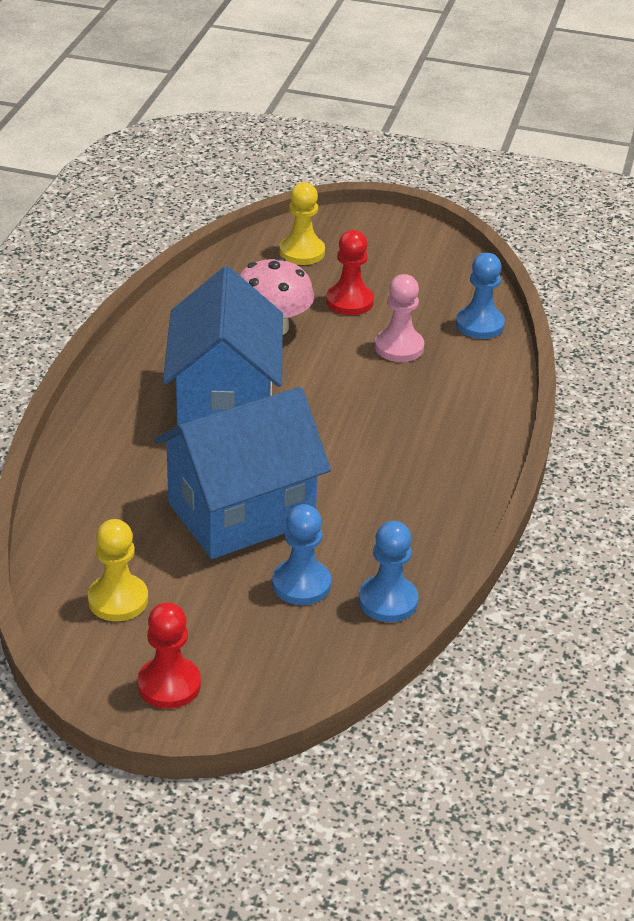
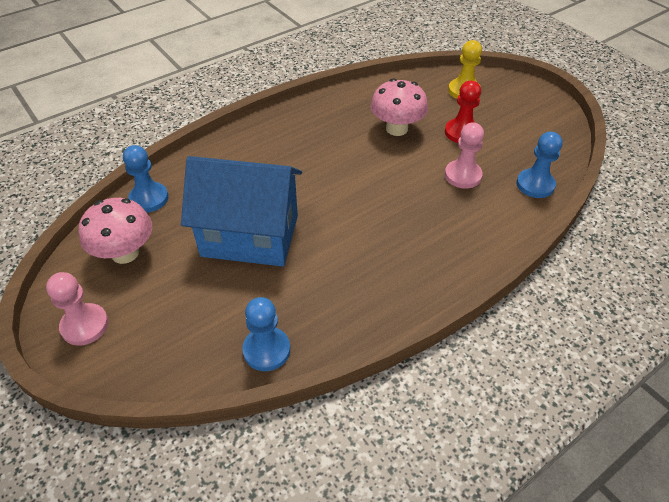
camera: 40 degrees right, 10 degrees up
(118, 600) = (125, 253): yellow pawn -> pink mushroom
(169, 685) = (85, 325): red pawn -> pink pawn
(224, 403) = (318, 162): blue house -> none
(301, 584) = (229, 304): blue pawn -> blue pawn (149, 199)

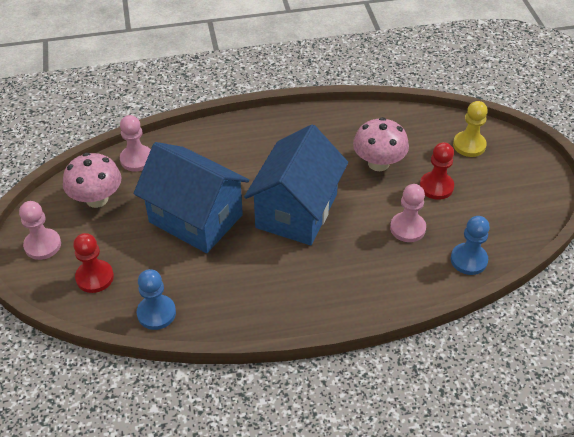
camera: 25 degrees right, 0 degrees up
(149, 199) = (136, 159): blue pawn -> pink pawn
(170, 338) = (95, 277): none -> red pawn
(349, 194) = (296, 211): none -> blue house

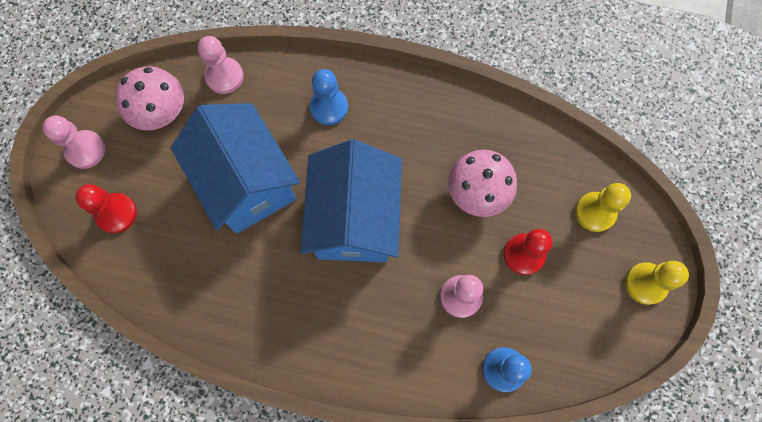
camera: 25 degrees right, 25 degrees up
(156, 313) = (154, 285): blue pawn -> blue pawn (329, 107)
(296, 211) = (354, 219): blue house -> blue house turned 45 degrees counterclockwise
(531, 172) = (645, 283): none -> yellow pawn

